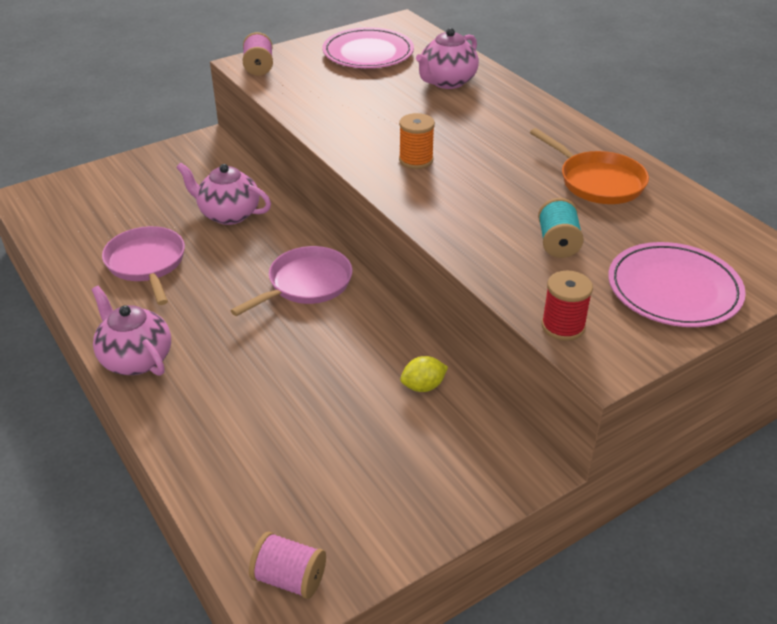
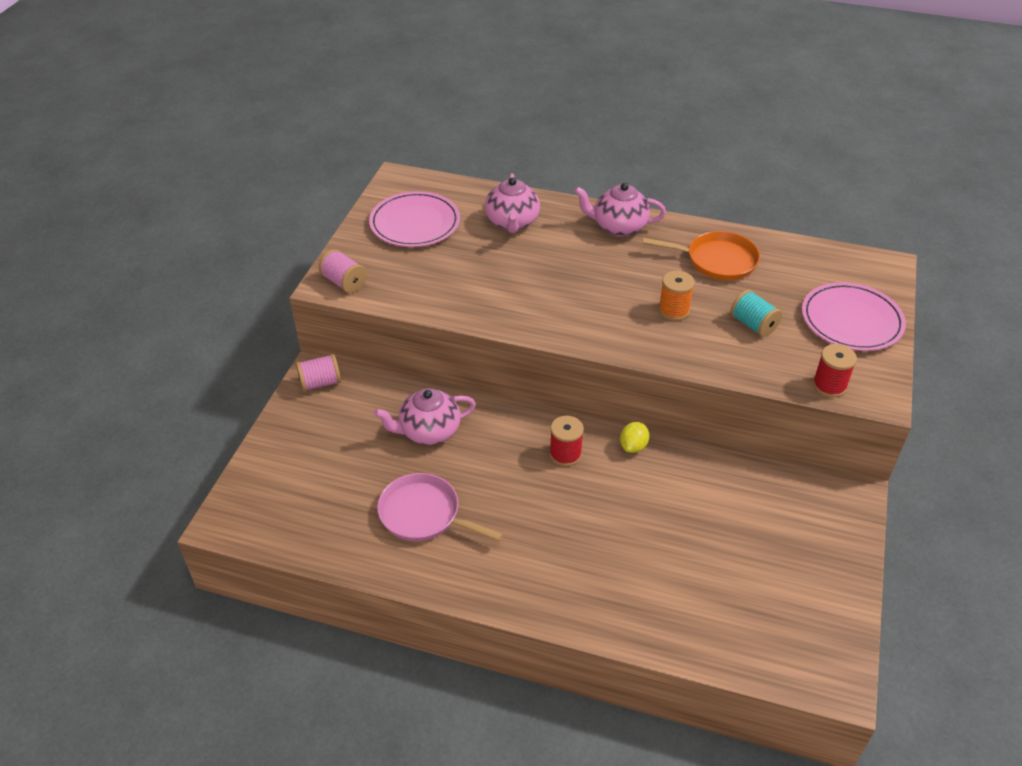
camera: 40 degrees left, 5 degrees up
(136, 359) = (527, 595): pink teapot -> pink teapot (618, 227)
(289, 578) = (821, 664): pink spool -> pink spool (320, 383)
(306, 284) = (565, 454): pink pan -> red spool
(416, 160) = (583, 307): orange spool -> orange spool (673, 310)
(423, 386) = (734, 481): yellow lemon -> yellow lemon (633, 446)

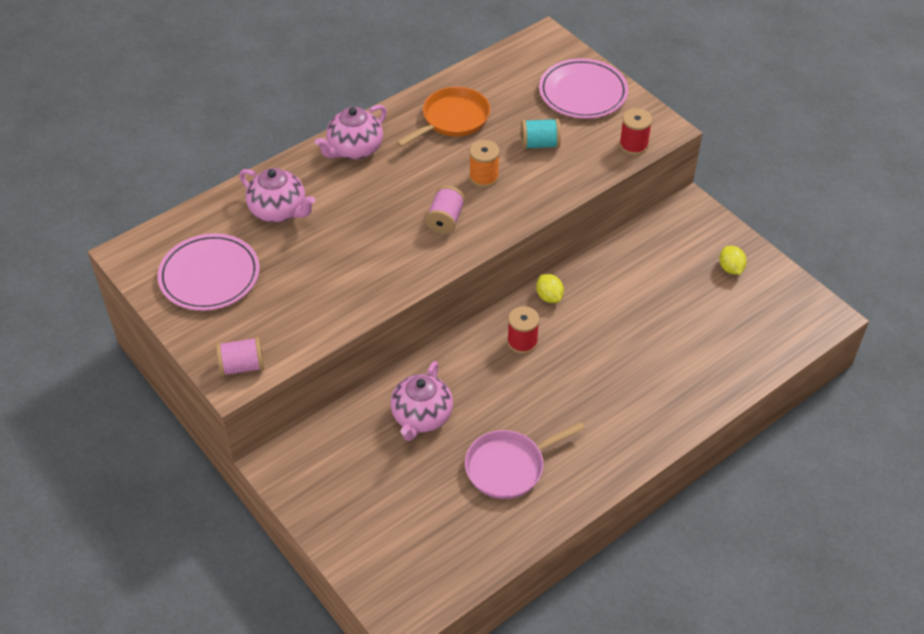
camera: 55 degrees left, 5 degrees up
(320, 383) = (292, 466): pink spool -> pink spool (445, 220)
(810, 565) = (730, 268): none -> yellow lemon

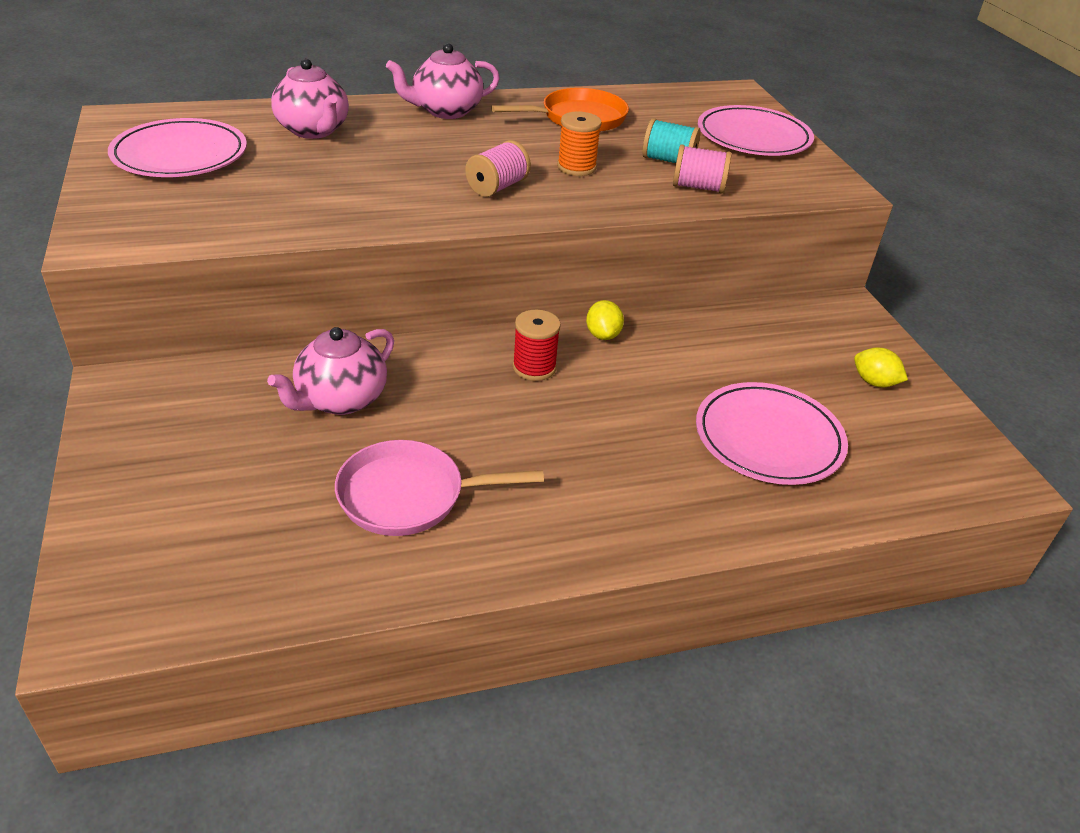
camera: 20 degrees right, 10 degrees down
(242, 366) = (121, 234): pink spool -> pink spool (698, 187)
(633, 145) = (790, 191): red spool -> none
(687, 339) = (768, 438): none -> pink plate
(730, 268) = (874, 382): yellow lemon -> yellow lemon turned 60 degrees counterclockwise

